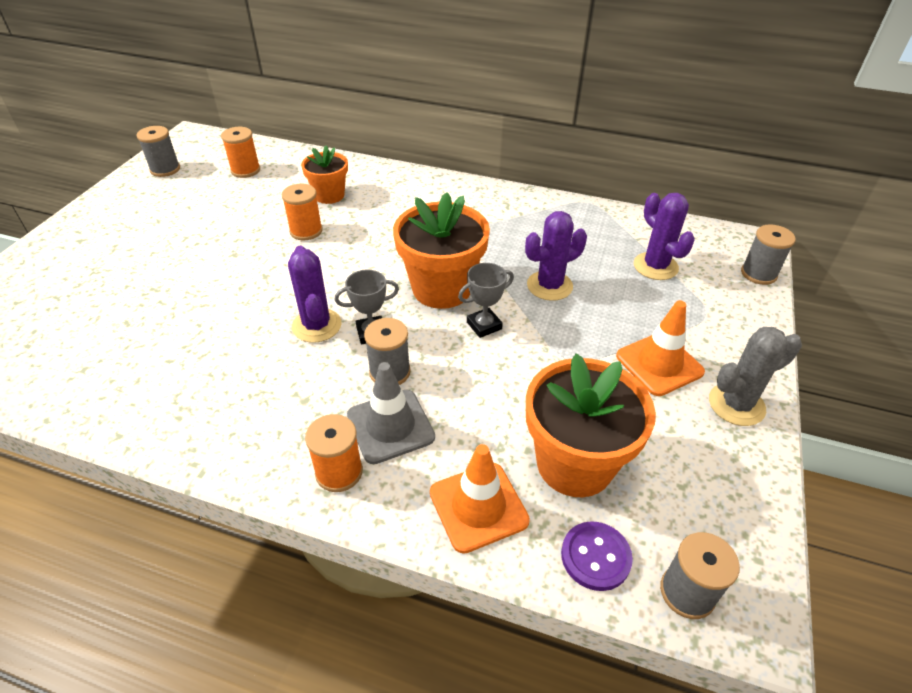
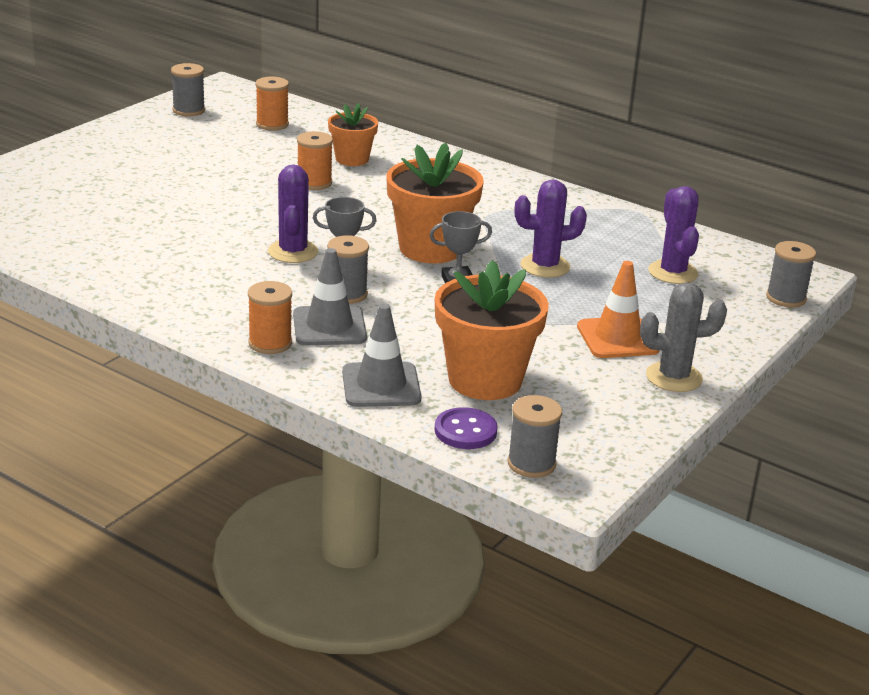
camera: 15 degrees right, 15 degrees down
(478, 506) = (381, 385): orange traffic cone -> grey traffic cone

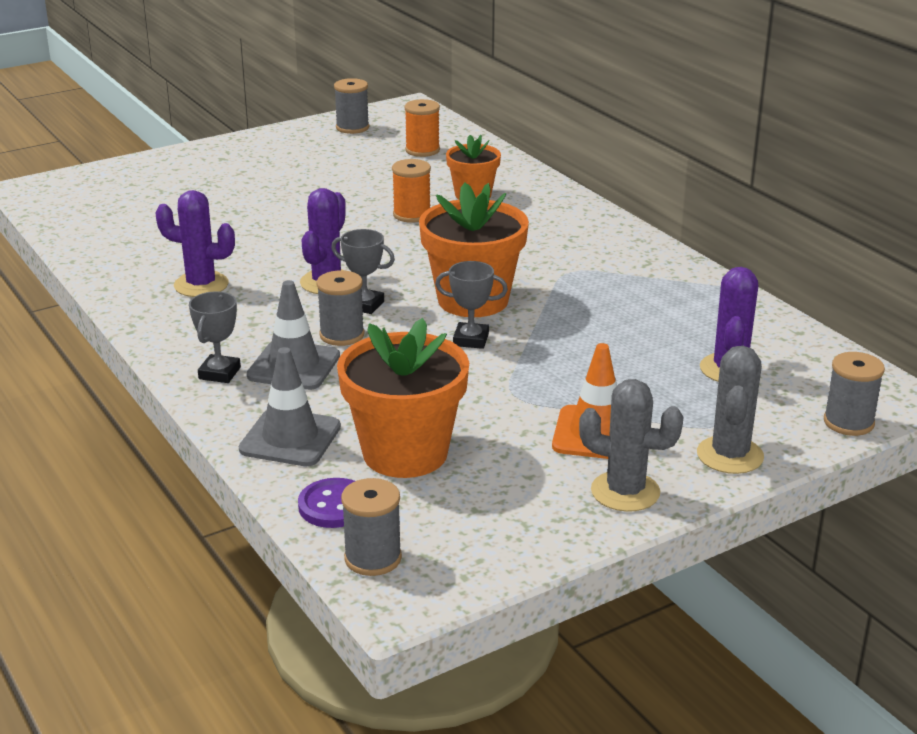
camera: 25 degrees right, 0 degrees up
(270, 343) = (219, 373): orange spool -> grey trophy
(545, 266) = (583, 338): purple cactus -> purple cactus (201, 285)
(725, 337) = (730, 455): none -> grey cactus

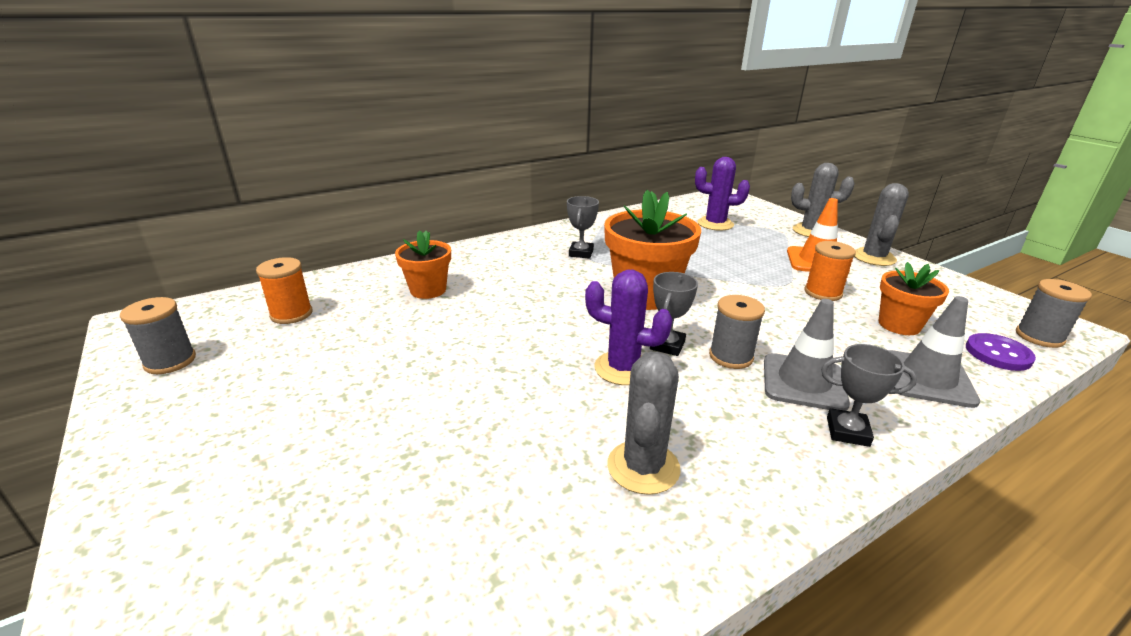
camera: 90 degrees left, 0 degrees up
(201, 285) = (643, 467): purple cactus -> grey cactus
(405, 453) = (899, 325): orange flower pot -> orange flower pot, size x0.59
(412, 215) = (464, 321): orange spool -> orange spool (823, 293)
(471, 340) = (713, 297): grey trophy -> grey trophy (581, 253)
(848, 422) = (757, 205): grey spool -> none

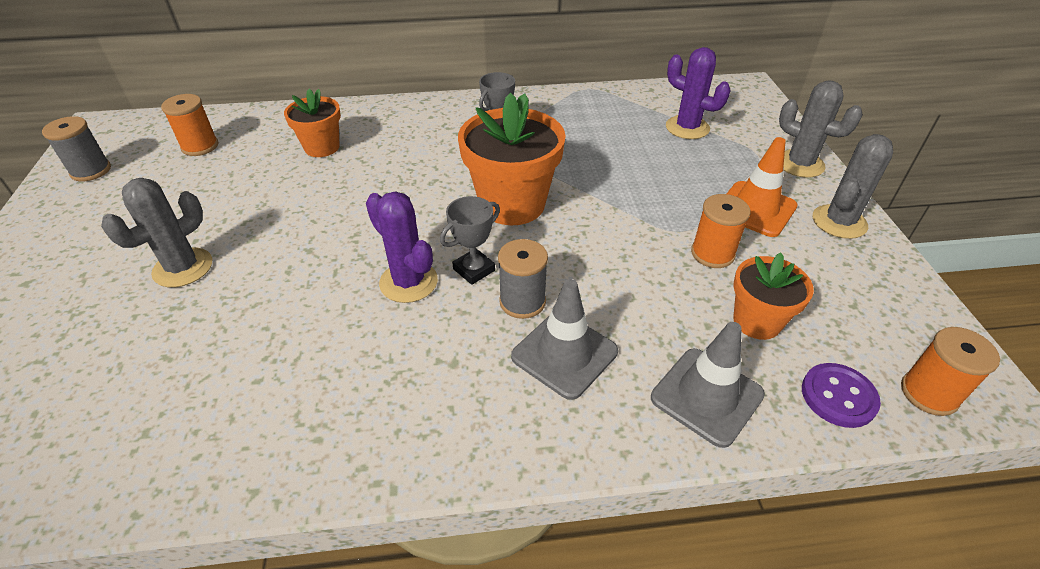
camera: 25 degrees right, 15 degrees up
(643, 467) = (330, 385): grey cactus -> grey cactus (183, 268)
(847, 431) = (547, 421): grey trophy -> none
(1039, 337) = (929, 393): grey spool -> orange spool

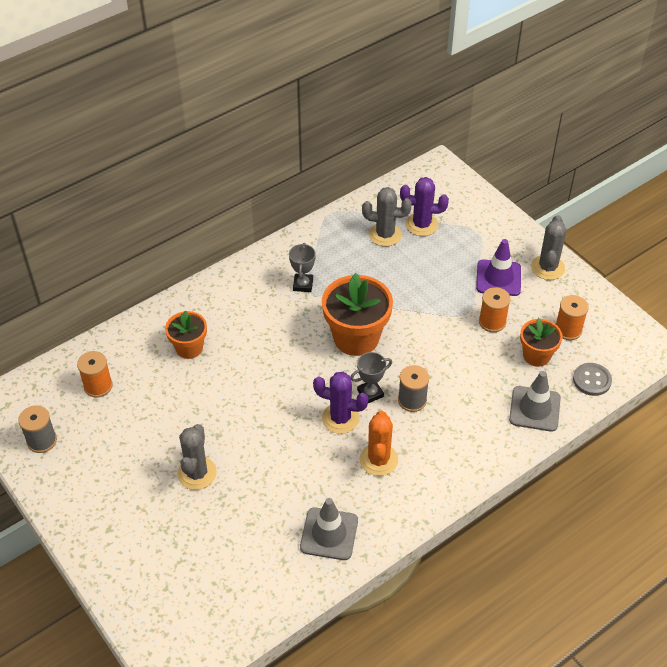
camera: 30 degrees left, 5 degrees up
(408, 357) = (378, 460): none -> orange cactus
(474, 270) = (370, 393): grey trophy -> grey trophy turned 45 degrees clockwise
(564, 354) = (455, 420): grey traffic cone -> grey traffic cone (329, 534)
(755, 209) = (498, 278): orange traffic cone -> purple traffic cone
(799, 164) = (506, 229): grey cactus -> grey cactus (385, 235)
(838, 396) = (592, 380): purple button -> grey button
(929, 393) = (629, 359): orange spool -> orange spool (568, 330)

